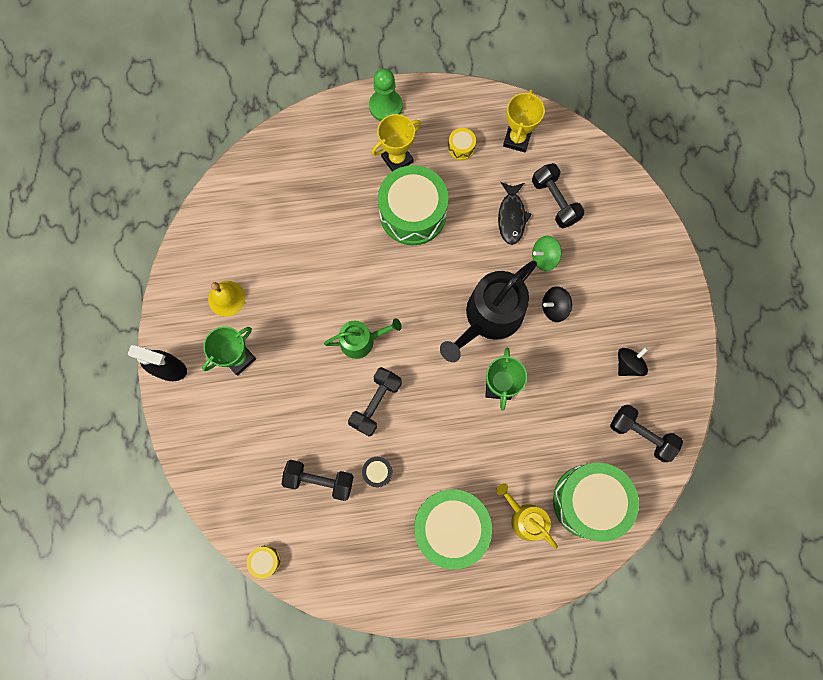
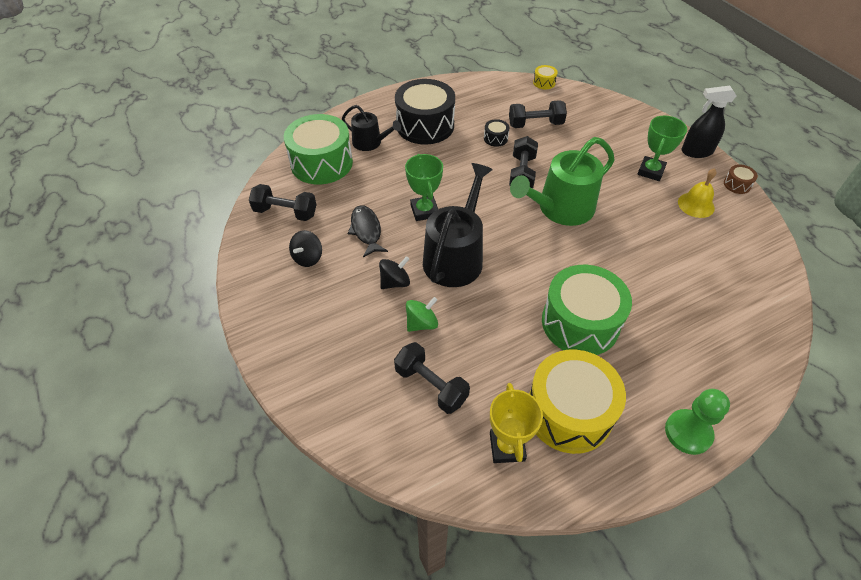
camera: 160 degrees right, 25 degrees down
(166, 309) = (737, 184): none -> brown drum
(361, 340) = (560, 208): green watering can -> green watering can, size x1.74
(397, 159) = (632, 373): yellow trophy -> none
(450, 527) = (425, 125): green drum -> black drum
(461, 147) = (569, 412): yellow drum -> yellow drum, size x2.45
(511, 217) = (473, 353): black fish -> black fish (366, 231)
(525, 518) = (370, 142): yellow watering can -> black watering can

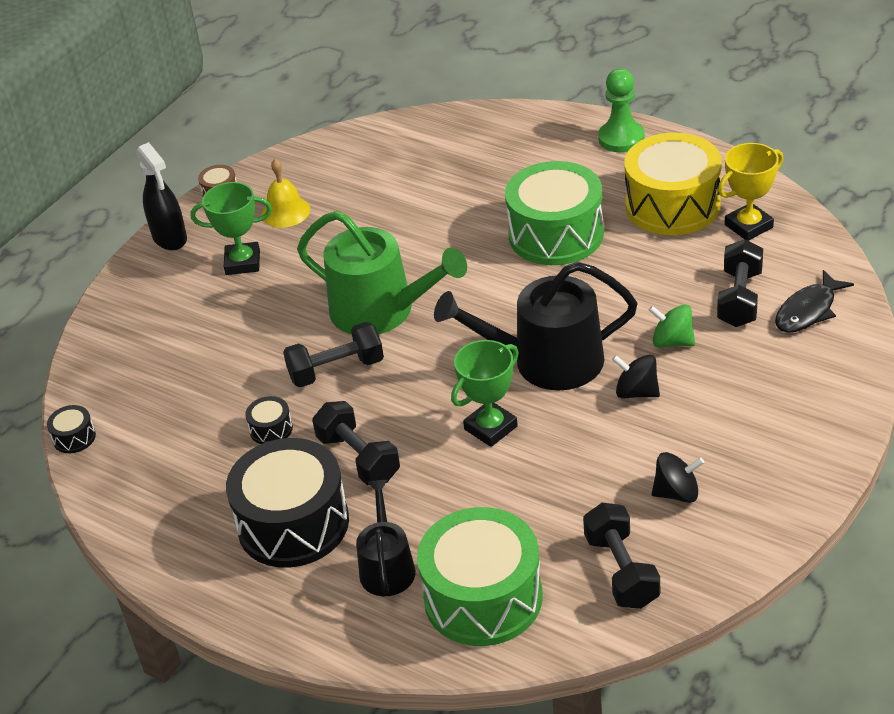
camera: 115 degrees left, 10 degrees down
(366, 231) = (577, 464): black fish -> black fish (808, 310)
(535, 124) = (204, 402): black dumbbell -> black dumbbell (358, 458)
(544, 83) = (74, 437): yellow drum -> black drum

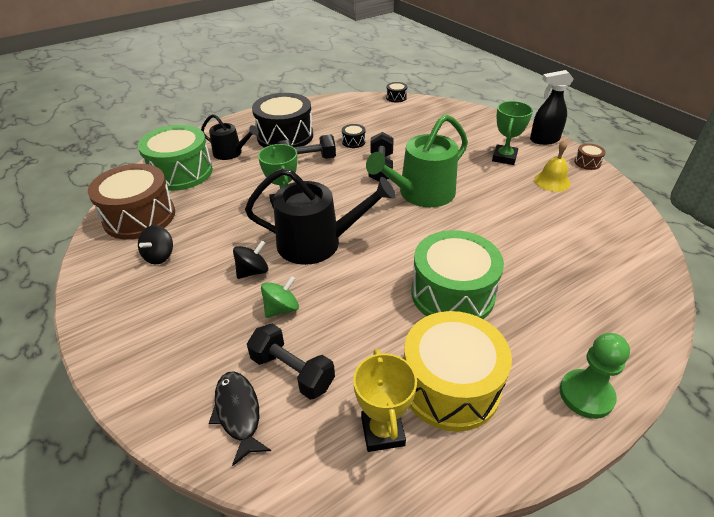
camera: 110 degrees right, 0 degrees up
(547, 362) = (317, 243): black watering can -> black watering can turned 75 degrees clockwise
(621, 571) = (139, 217): black dumbbell -> brown drum

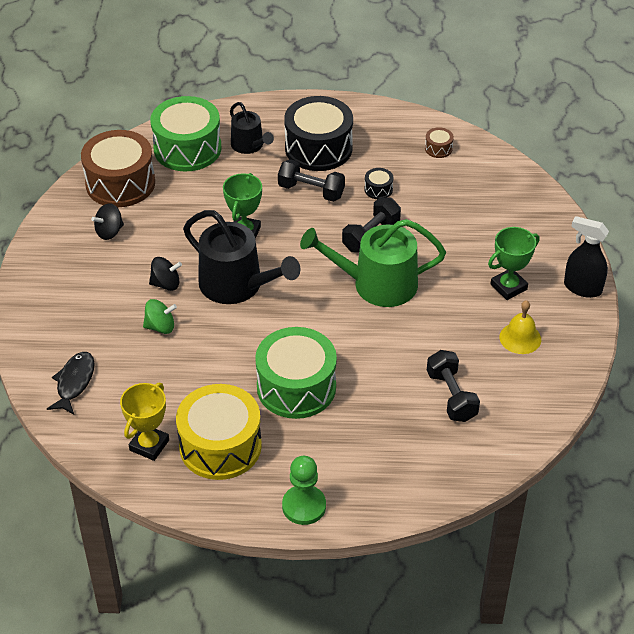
camera: 35 degrees right, 5 degrees up
(292, 372) = (128, 376): black dumbbell -> black dumbbell (451, 396)
(396, 97) = (490, 148): black drum -> none
(587, 162) = (588, 338): brown drum -> brown drum (438, 148)

